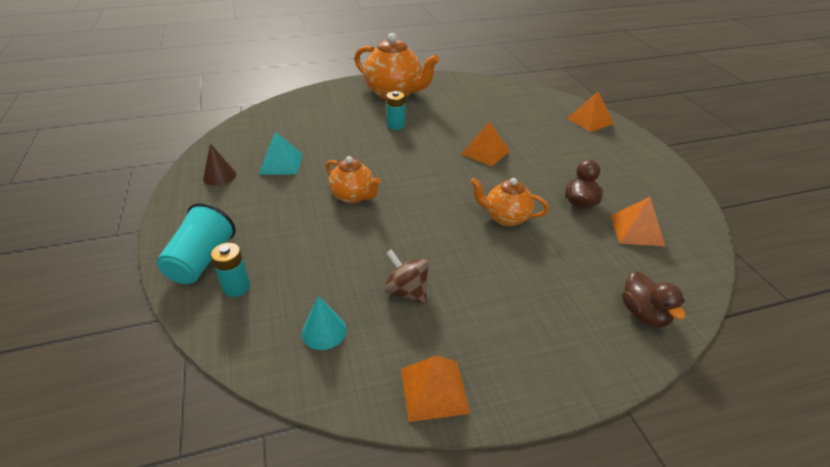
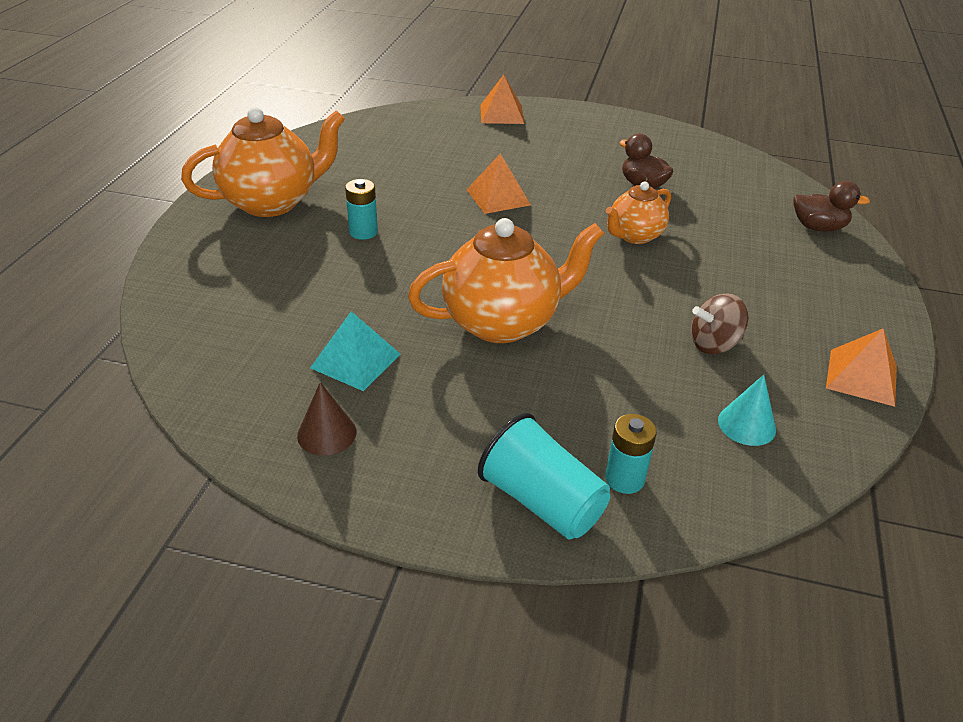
camera: 60 degrees left, 0 degrees up
(353, 196) = (503, 322): orange teapot -> orange teapot, size x1.73
(636, 230) = (707, 178): orange pyramid -> none

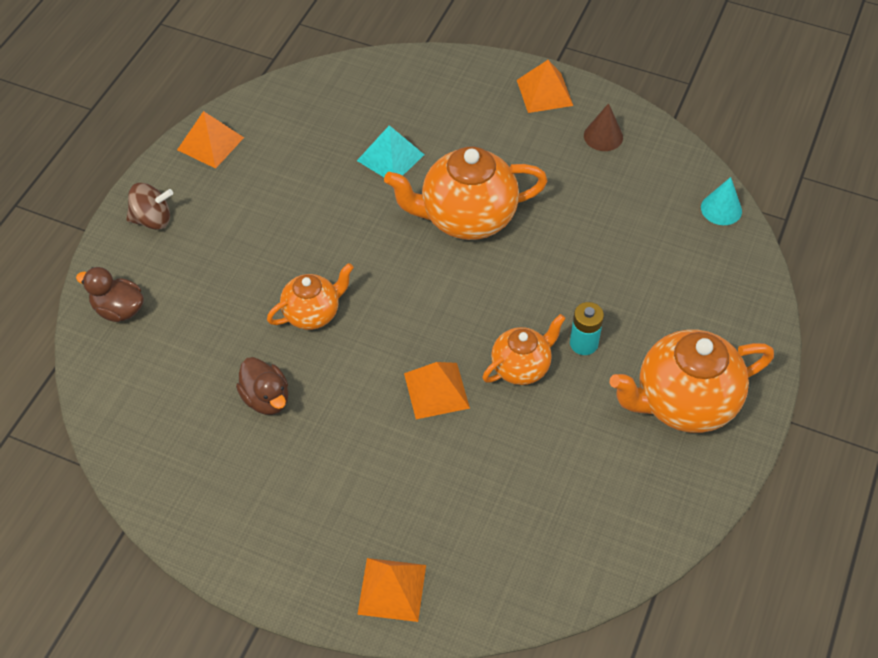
camera: 170 degrees left, 15 degrees up
(356, 360) = (586, 192): turquoise pyramid -> turquoise pyramid (390, 157)
(418, 494) = (544, 92): none -> orange pyramid
(423, 214) = (521, 367): none -> orange teapot
(542, 501) = (470, 82): turquoise cup -> none
(624, 479) = (415, 90): turquoise battery -> none
(714, 344) = (304, 181): brown spinning top -> brown spinning top (152, 219)
(746, 425) = (318, 116): turquoise cone -> turquoise cone (721, 209)

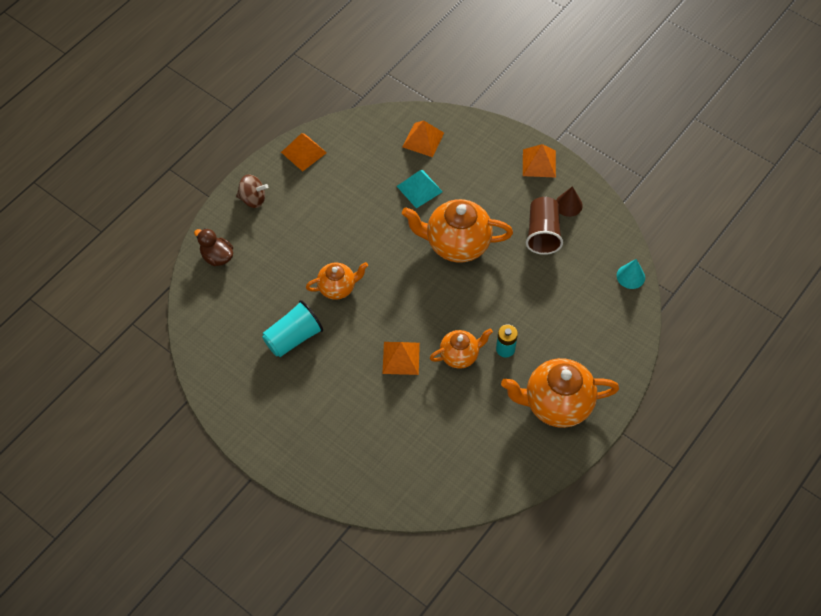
camera: 15 degrees right, 5 degrees up
(266, 398) = (293, 338): brown duck -> turquoise cup
(392, 589) = (336, 476): orange pyramid -> orange pyramid (423, 140)
(581, 179) = (542, 233): none -> brown cup

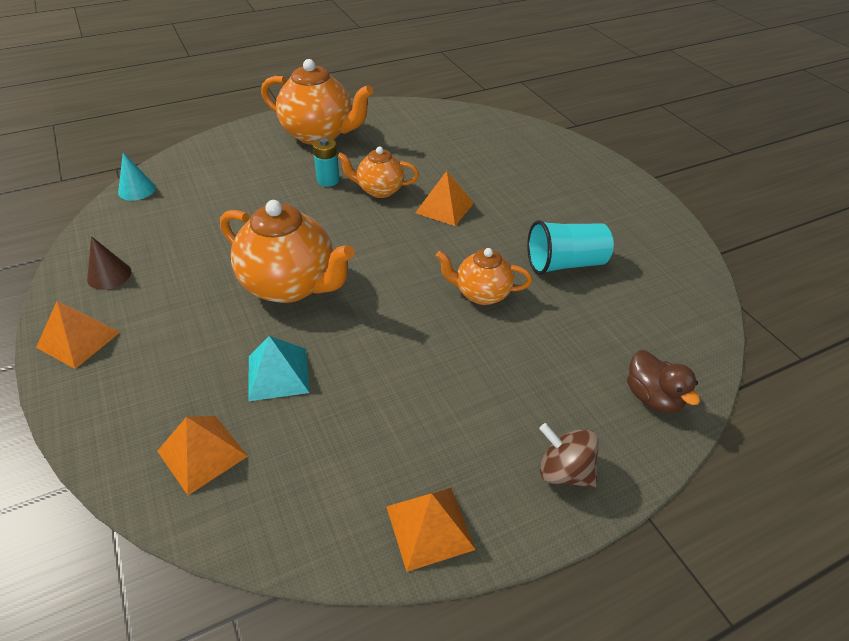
camera: 155 degrees left, 15 degrees down
(542, 233) = (176, 258): brown cup -> none

